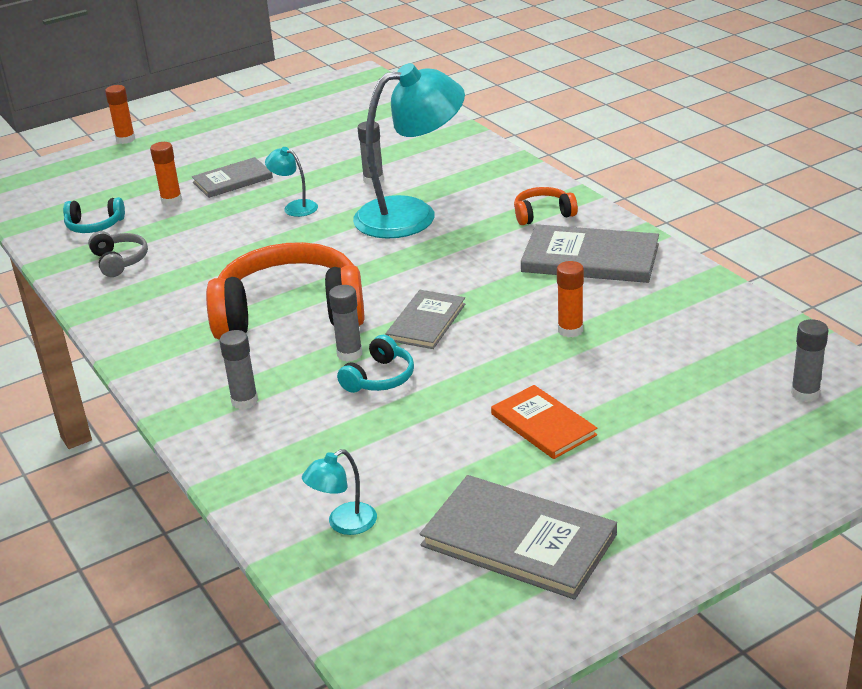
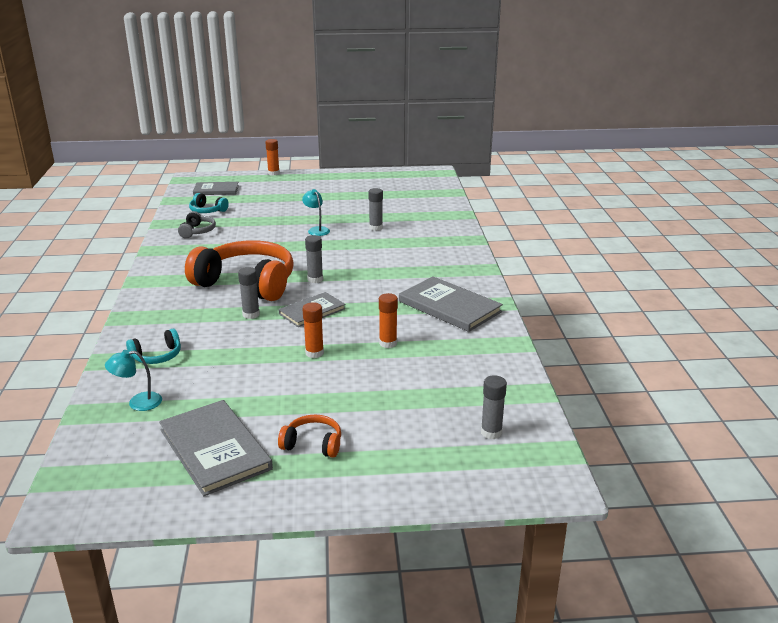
camera: 25 degrees right, 5 degrees down
(171, 200) = (259, 209): orange glue stick -> orange glue stick (314, 353)
(232, 180) = (301, 207): grey book -> grey book (216, 190)
(244, 401) = (169, 320): grey glue stick -> grey glue stick (315, 279)
(379, 378) = (251, 332): turquoise headphones -> turquoise headphones (157, 356)
(411, 214) = (374, 252): turquoise lamp -> none
(543, 214) = (450, 273): orange headphones -> orange headphones (313, 444)
(543, 424) = (307, 390): orange book -> none

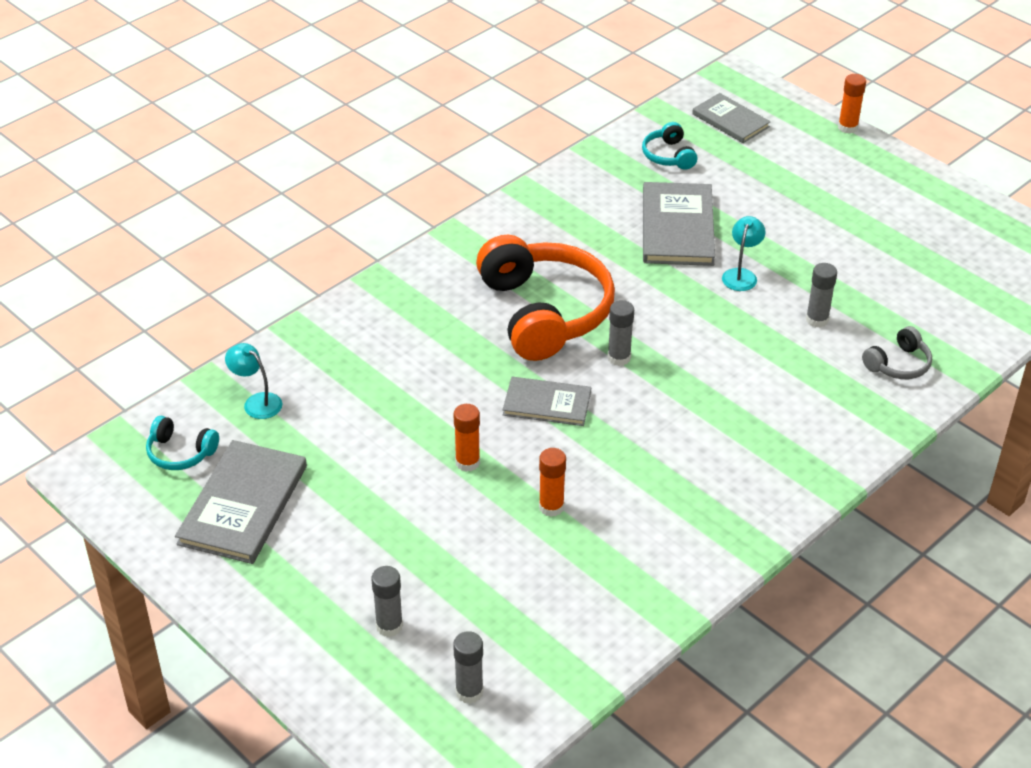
camera: 50 degrees right, 15 degrees up
(157, 356) = (338, 355): turquoise headphones -> turquoise headphones (180, 453)
(197, 231) = (609, 188): grey headphones -> grey headphones (898, 364)
(251, 314) = (486, 362): grey glue stick -> grey glue stick (389, 626)
(313, 444) = (315, 566): orange headphones -> none
(449, 307) = (693, 510): grey book -> grey book (677, 227)

